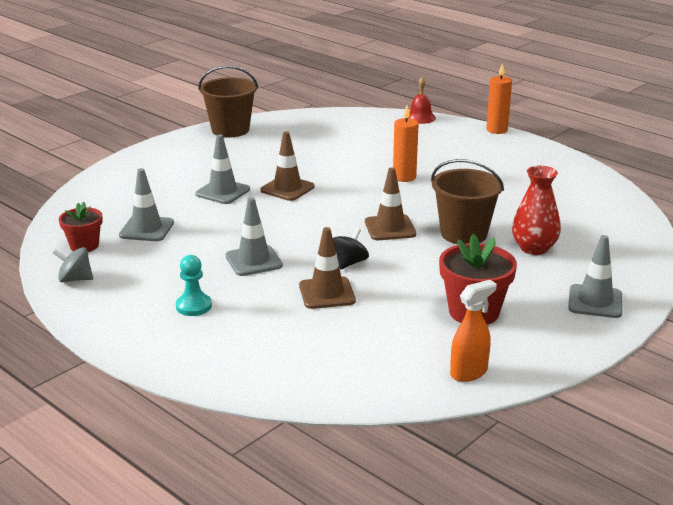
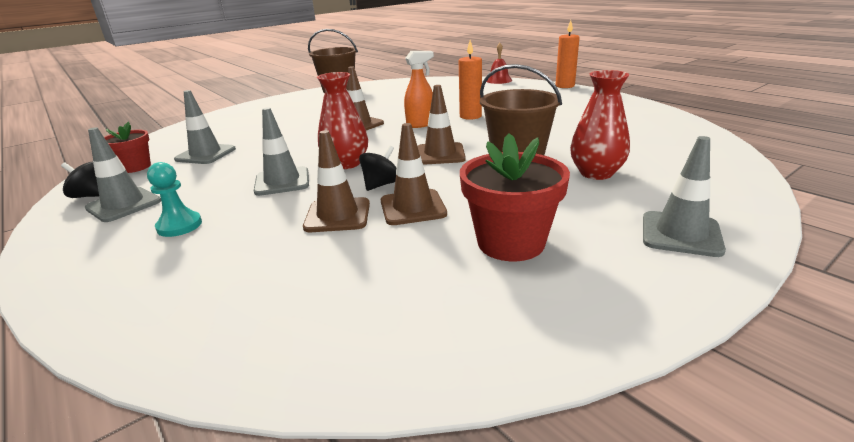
camera: 10 degrees right, 0 degrees up
(75, 279) = (91, 196): grey spinning top -> black spinning top
(222, 192) = (299, 127): grey traffic cone -> grey traffic cone (124, 205)
(303, 240) = (346, 164): none -> red vase
(387, 285) = (413, 207): none -> brown traffic cone
(469, 373) = (483, 337): orange spray bottle -> orange spray bottle (421, 124)

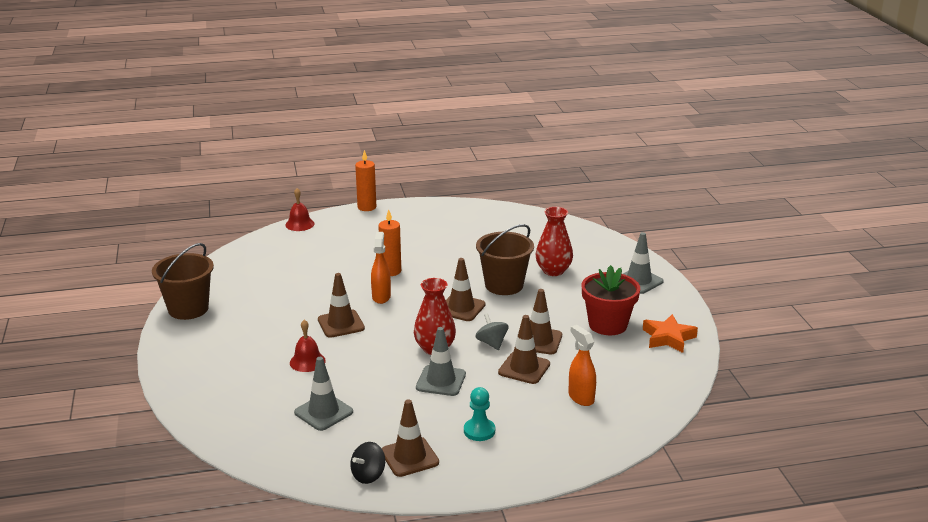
camera: 65 degrees left, 0 degrees up
(124, 205) = (409, 457): grey traffic cone -> brown traffic cone
(135, 167) = (313, 453): red flower pot -> none
(283, 274) = (581, 397): none -> orange spray bottle
(287, 131) = (307, 361): none -> red bell
(381, 185) = (492, 343): black spinning top -> grey spinning top
(540, 312) = (668, 338): none -> orange star

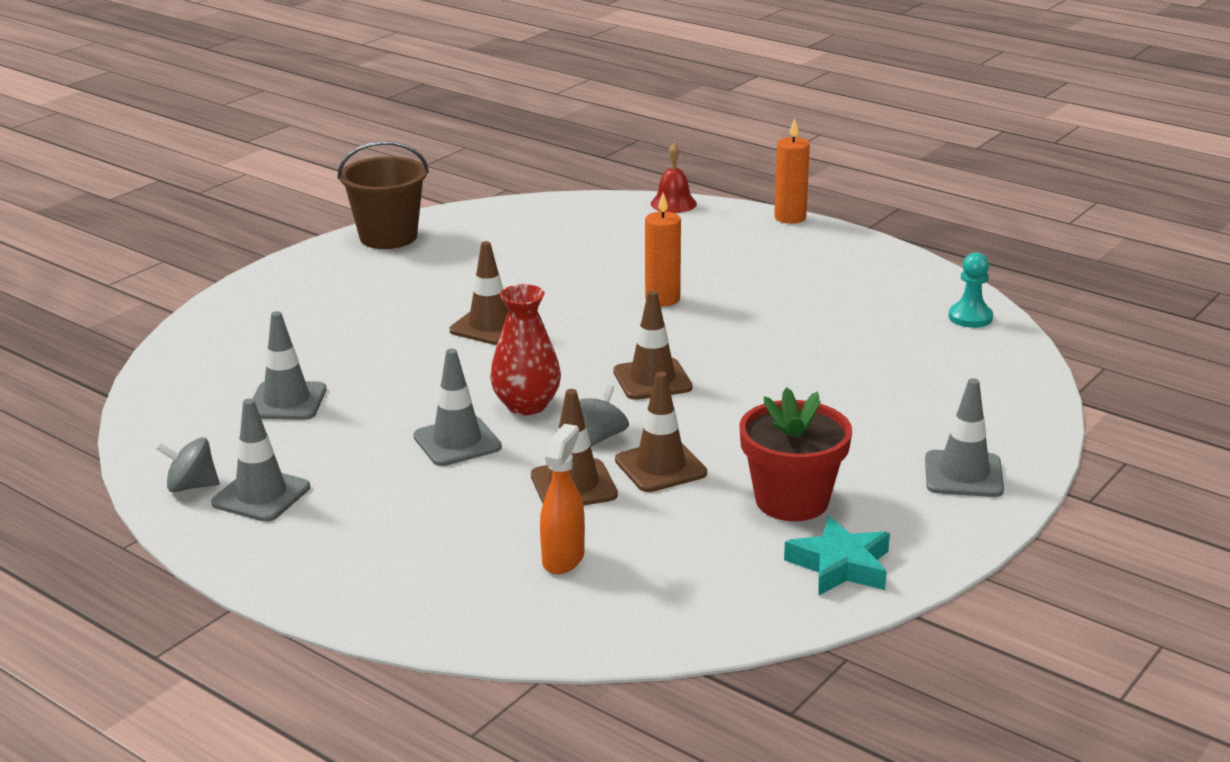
camera: 50 degrees right, 0 degrees up
(307, 361) = (379, 345): red bell -> none
(368, 475) = (191, 486): black spinning top -> grey spinning top
(381, 297) = (592, 321): orange spray bottle -> none
(409, 457) = (261, 495): brown traffic cone -> grey traffic cone
(479, 431) = (378, 517): turquoise pawn -> turquoise pawn (970, 317)
(504, 285) = (762, 382): brown bucket -> none
(553, 271) = (866, 399): red vase -> none
(668, 338) = (840, 566): orange star -> turquoise star

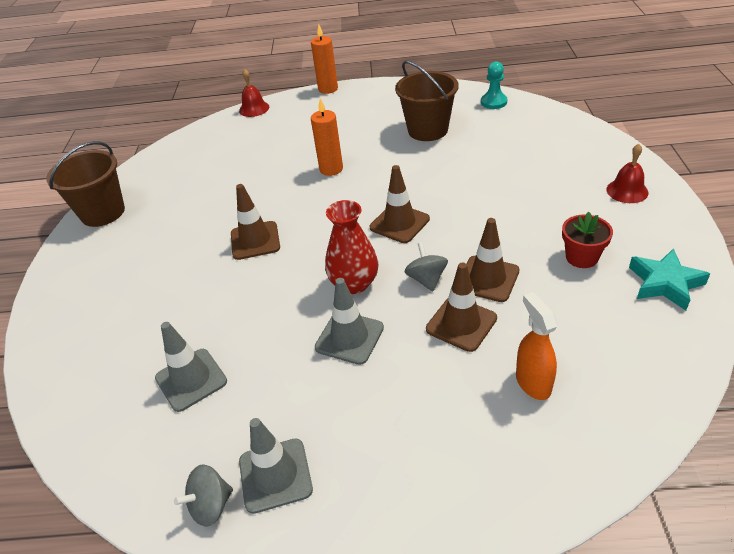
camera: 35 degrees left, 15 degrees up
(792, 501) = (581, 257): red flower pot -> red flower pot, size x0.63
(834, 310) = (427, 130): none -> brown bucket
(963, 474) = (627, 191): grey traffic cone -> red bell

